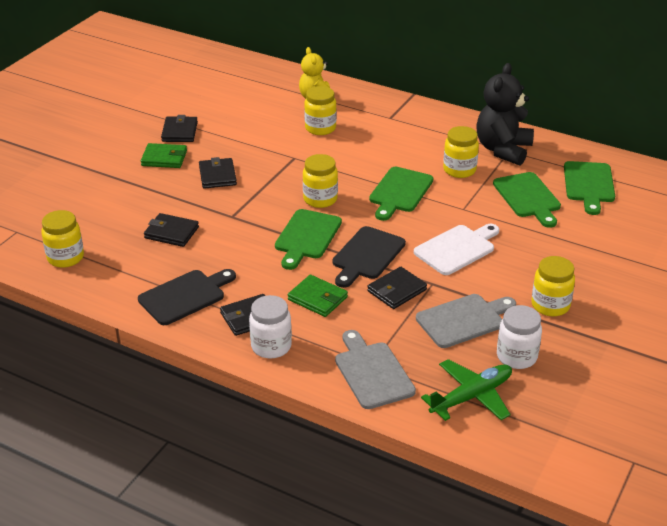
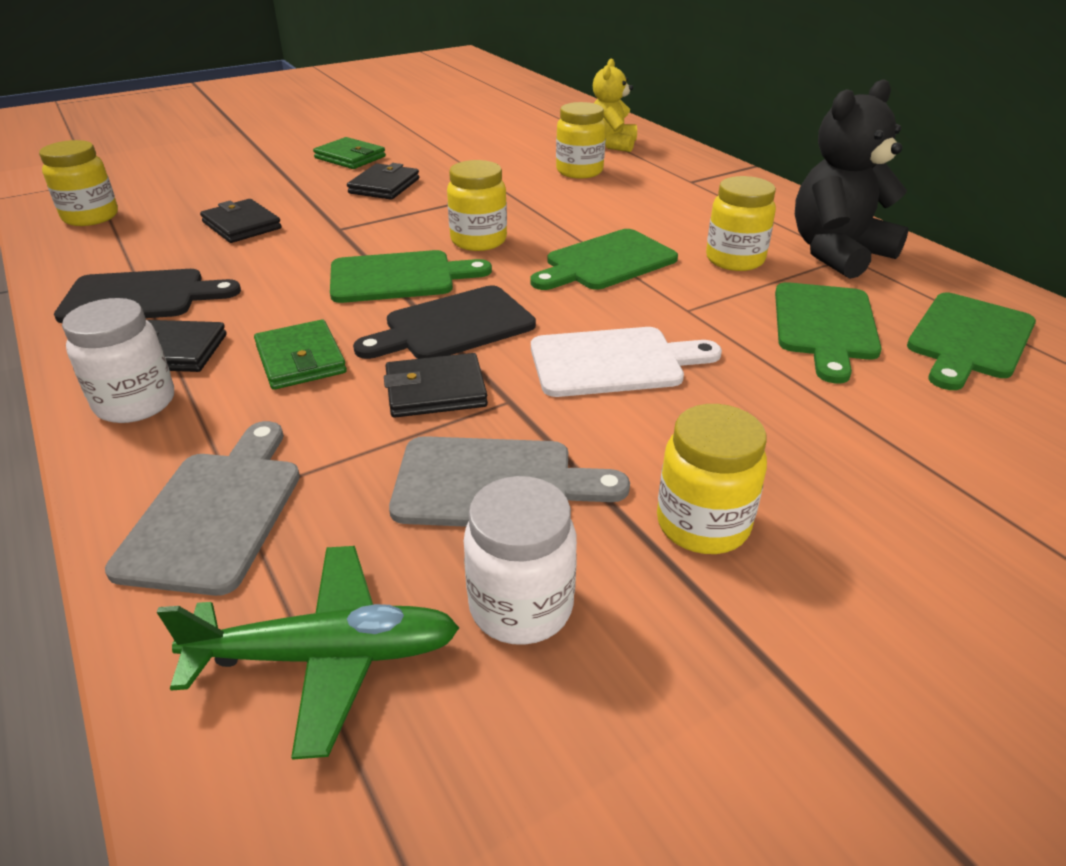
camera: 30 degrees right, 0 degrees up
(179, 132) = (404, 140): black wallet -> none
(306, 237) = (399, 277): green cutting board -> green cutting board turned 150 degrees counterclockwise

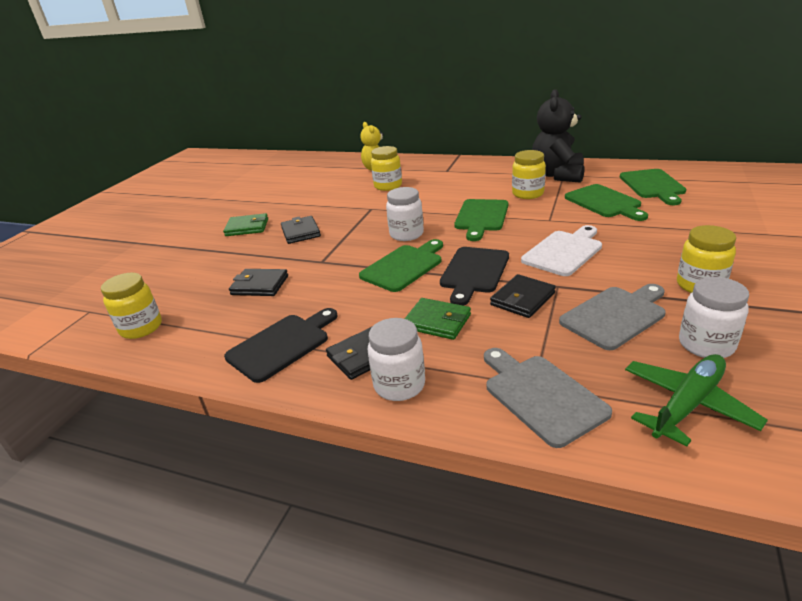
camera: 35 degrees left, 5 degrees down
(478, 241) = (406, 234): yellow jar -> white jar

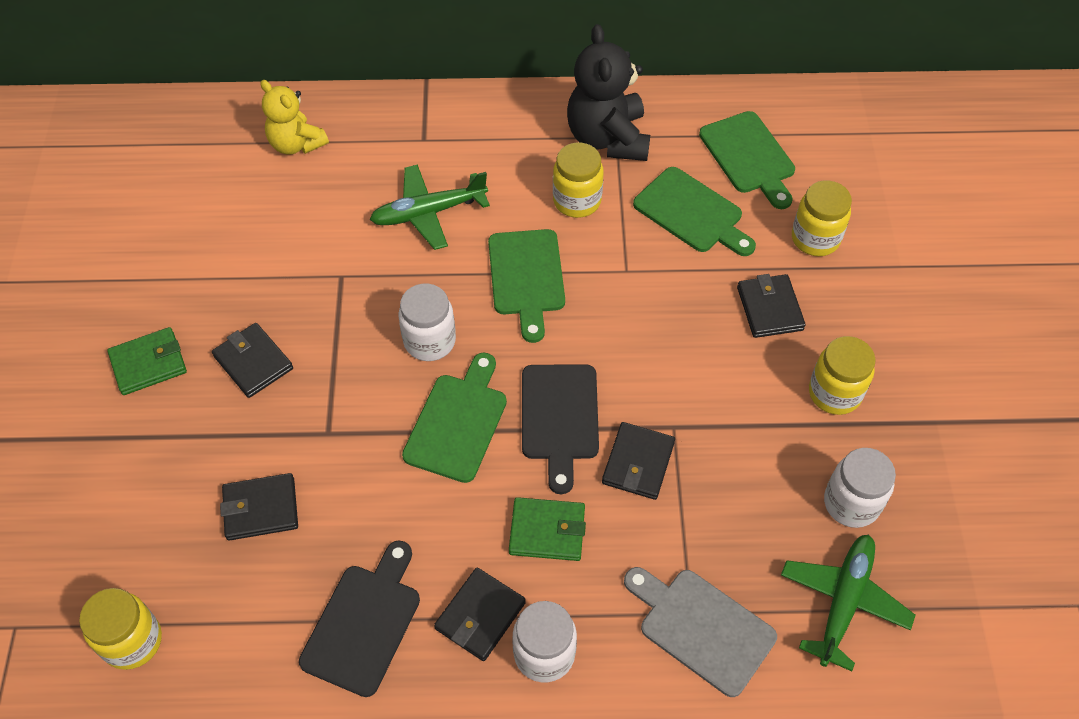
camera: 25 degrees left, 25 degrees up
(388, 186) = (340, 201): yellow jar -> yellow jar (815, 238)
(435, 192) = (429, 213): none -> green plane
(564, 251) = (664, 348): white cutting board -> none
(615, 315) = (751, 472): grey cutting board -> none
(652, 243) = (769, 308): none -> black wallet

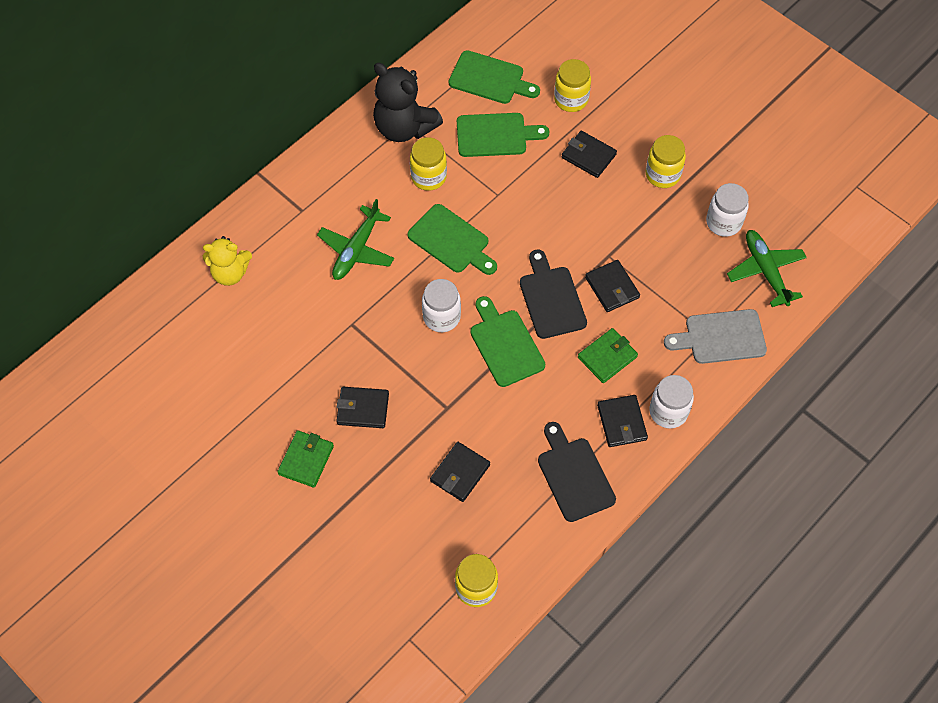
camera: 45 degrees left, 5 degrees up
(559, 418) = (551, 299): black cutting board -> black cutting board turned 150 degrees counterclockwise

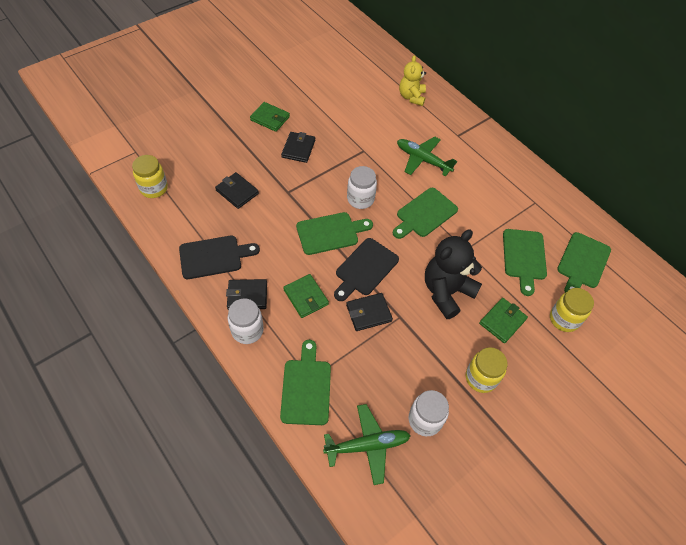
camera: 95 degrees right, 5 degrees down
(404, 127) = (530, 200): black teddy bear -> black teddy bear (446, 292)
(428, 177) = (483, 208): yellow jar -> none
(551, 299) = (365, 269): black cutting board -> black cutting board turned 135 degrees clockwise
(588, 156) = (502, 321): black wallet -> green wallet
(720, 337) = (306, 388): grey cutting board -> green cutting board

